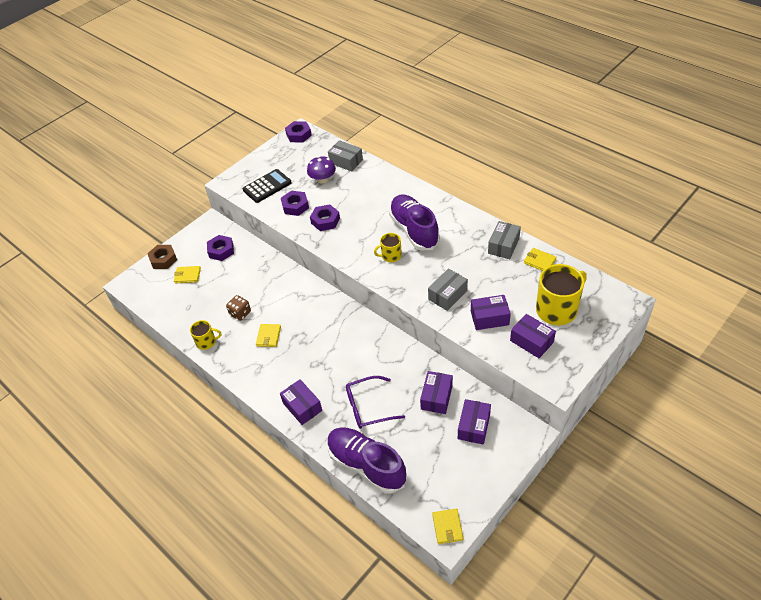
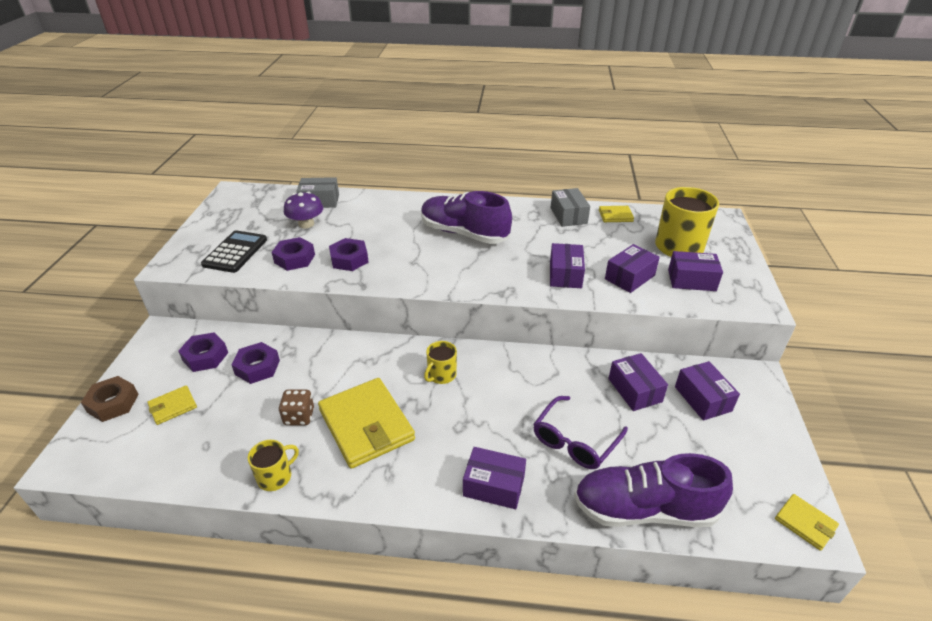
camera: 40 degrees left, 10 degrees down
(268, 336) = (366, 425): yellow wallet -> yellow wallet, size x2.12
(299, 135) = (234, 195): purple nut -> purple nut (257, 367)
(391, 256) = (464, 264): yellow mug -> yellow mug (441, 375)
(447, 295) = (565, 274): grey box -> purple box

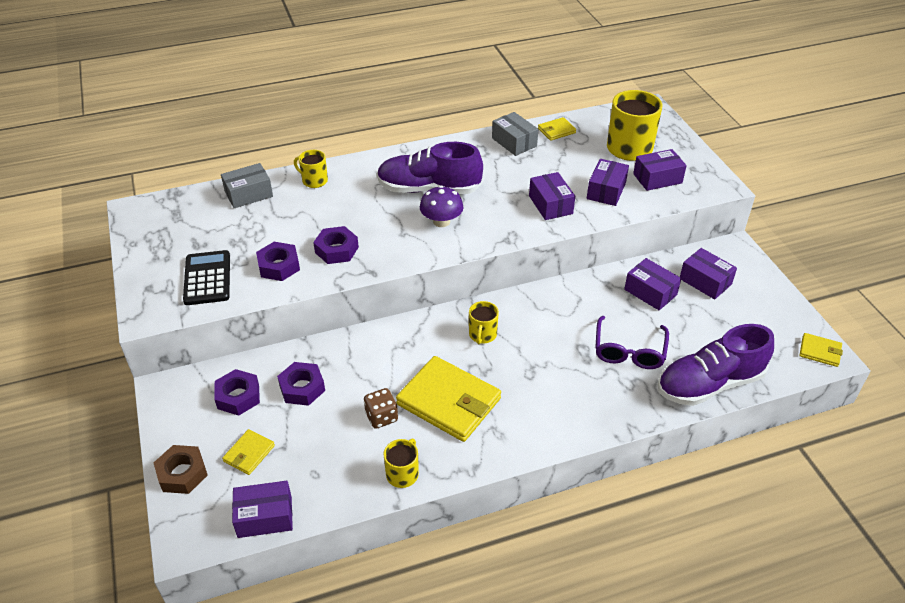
camera: 25 degrees left, 5 degrees up
(306, 224) = (257, 225): purple mushroom -> purple mushroom (441, 221)
(376, 204) = (314, 180): none -> yellow mug
(494, 486) = (589, 410): purple box -> purple box (265, 516)

